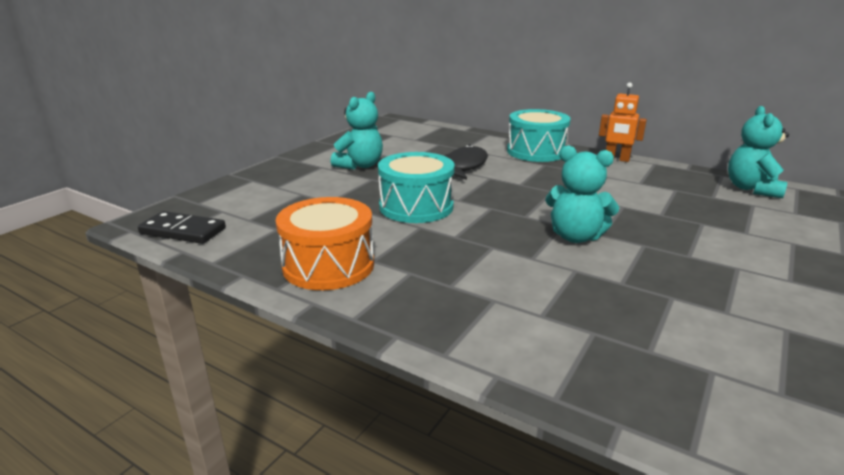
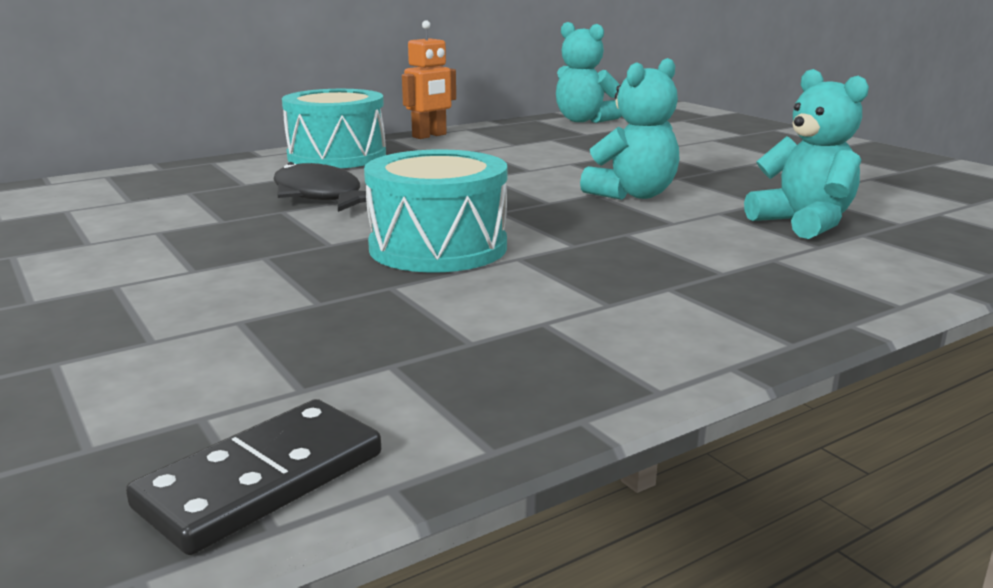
camera: 65 degrees left, 5 degrees down
(328, 265) = (602, 337): orange drum -> none
(360, 165) = (178, 254): turquoise teddy bear -> turquoise teddy bear (804, 223)

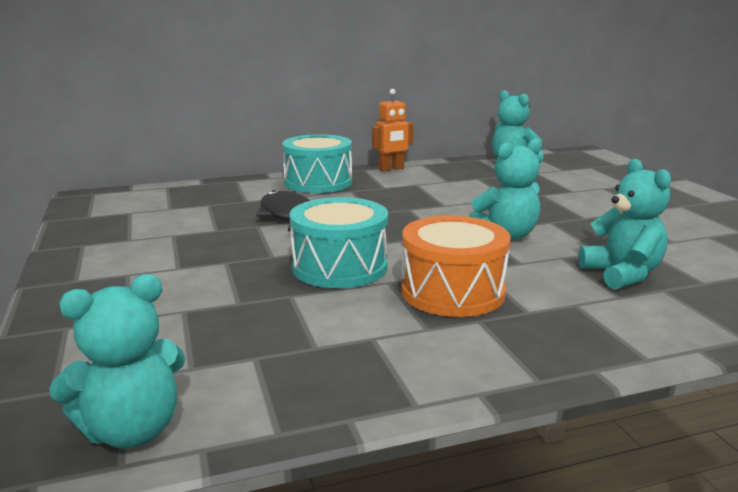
camera: 15 degrees right, 0 degrees up
(262, 481) = (132, 430): black domino -> turquoise teddy bear
(611, 261) = (452, 292): none -> orange drum

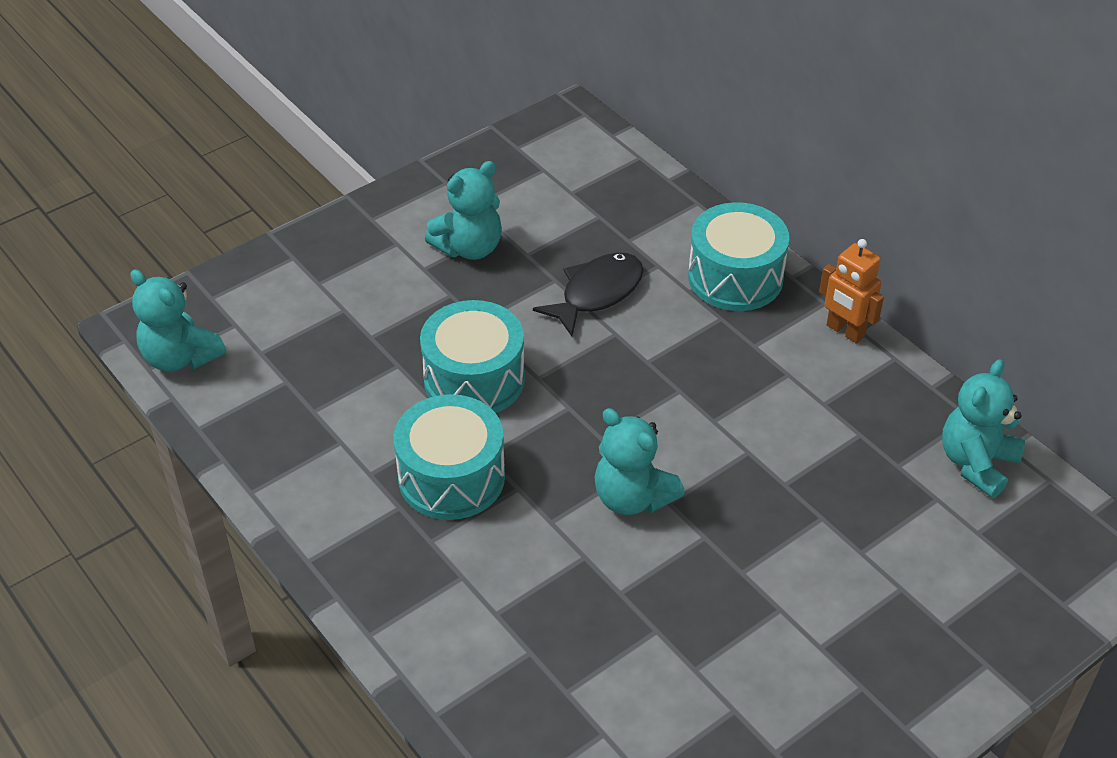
camera: 70 degrees right, 25 degrees up
(452, 292) = (451, 477): orange drum -> turquoise drum
(622, 274) = (556, 614): turquoise teddy bear -> turquoise teddy bear (469, 247)

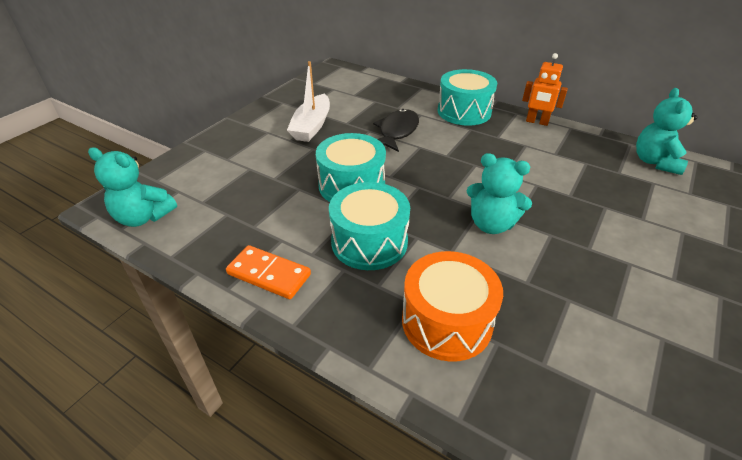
camera: 20 degrees left, 5 degrees down
(306, 487) = (269, 274): none -> orange domino
(469, 247) = (312, 126): turquoise teddy bear -> white boat
(486, 610) = (446, 321): none -> orange drum

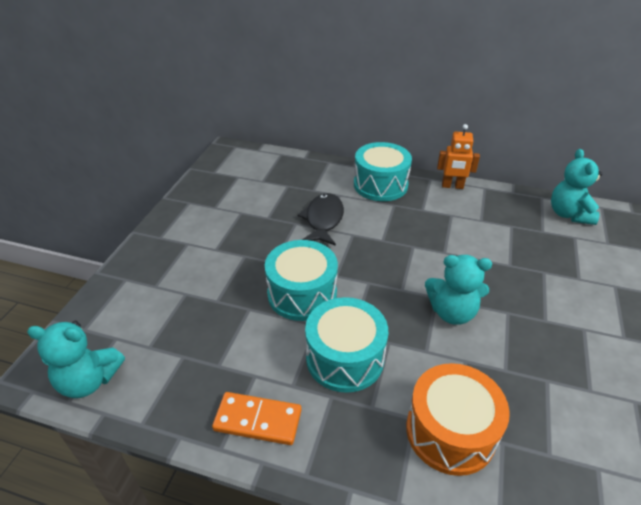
camera: 15 degrees left, 0 degrees up
(312, 126) = (233, 228): white boat -> none

